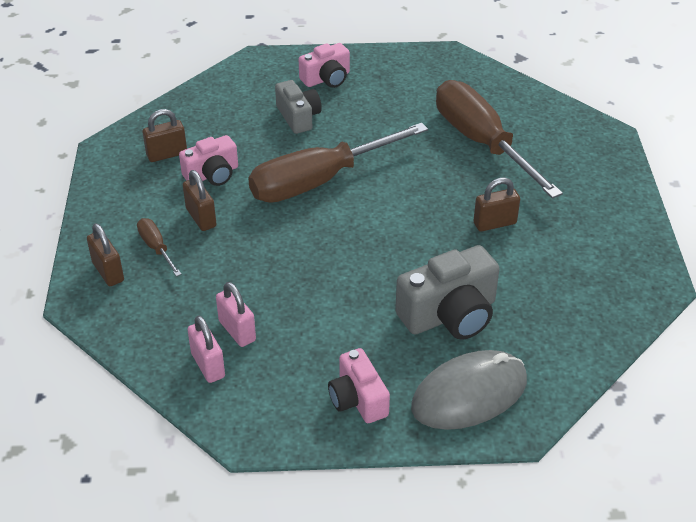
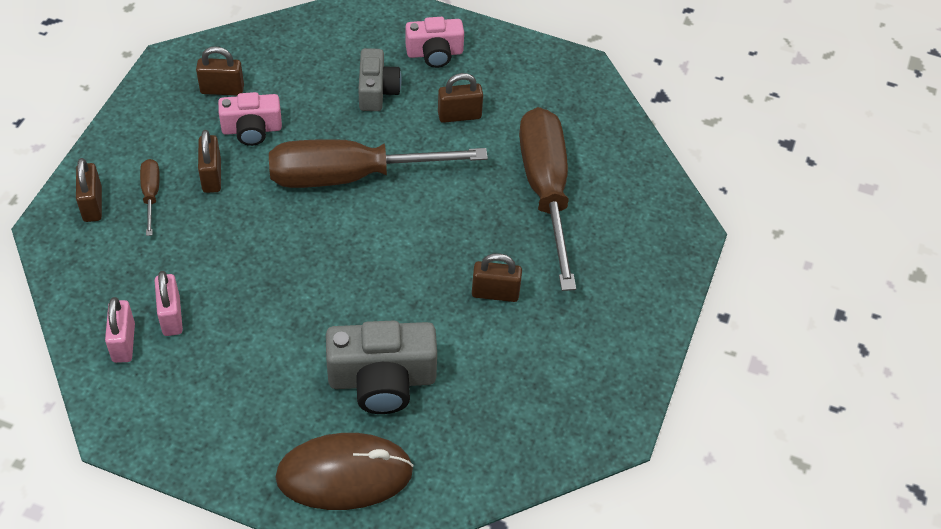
camera: 20 degrees right, 10 degrees up
(358, 399) = (237, 435): pink camera -> none
(377, 114) = (459, 115): none -> brown padlock
(469, 394) = (344, 474): grey mouse -> brown mouse

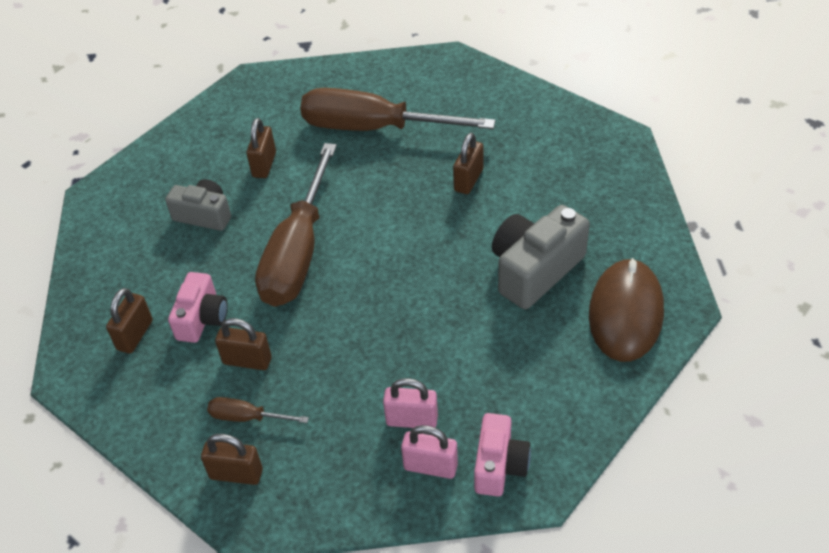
camera: 65 degrees left, 5 degrees down
(382, 380) = (535, 270): grey camera -> grey camera turned 150 degrees counterclockwise
(434, 53) = (181, 167): pink camera -> pink camera (499, 465)

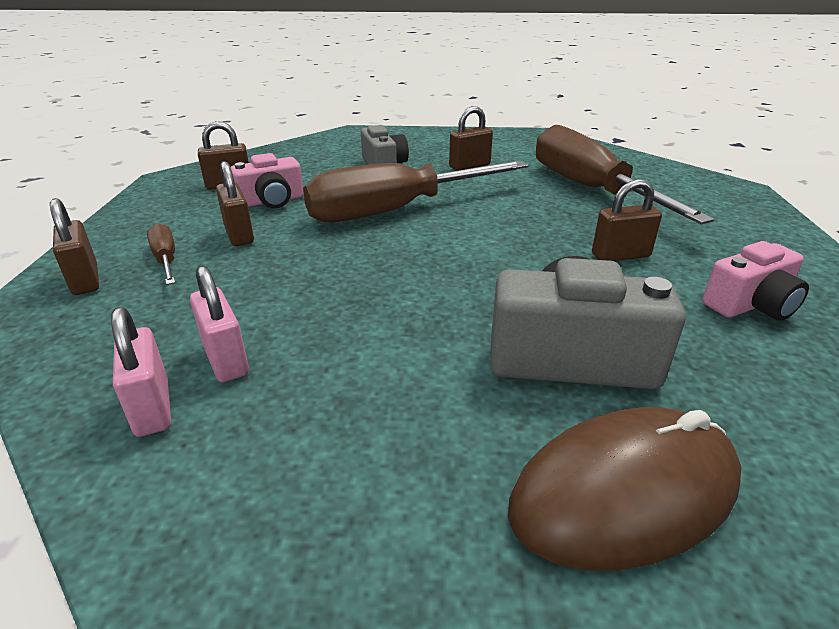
camera: 50 degrees right, 15 degrees down
(499, 465) = (186, 478): pink camera -> pink camera (751, 305)

